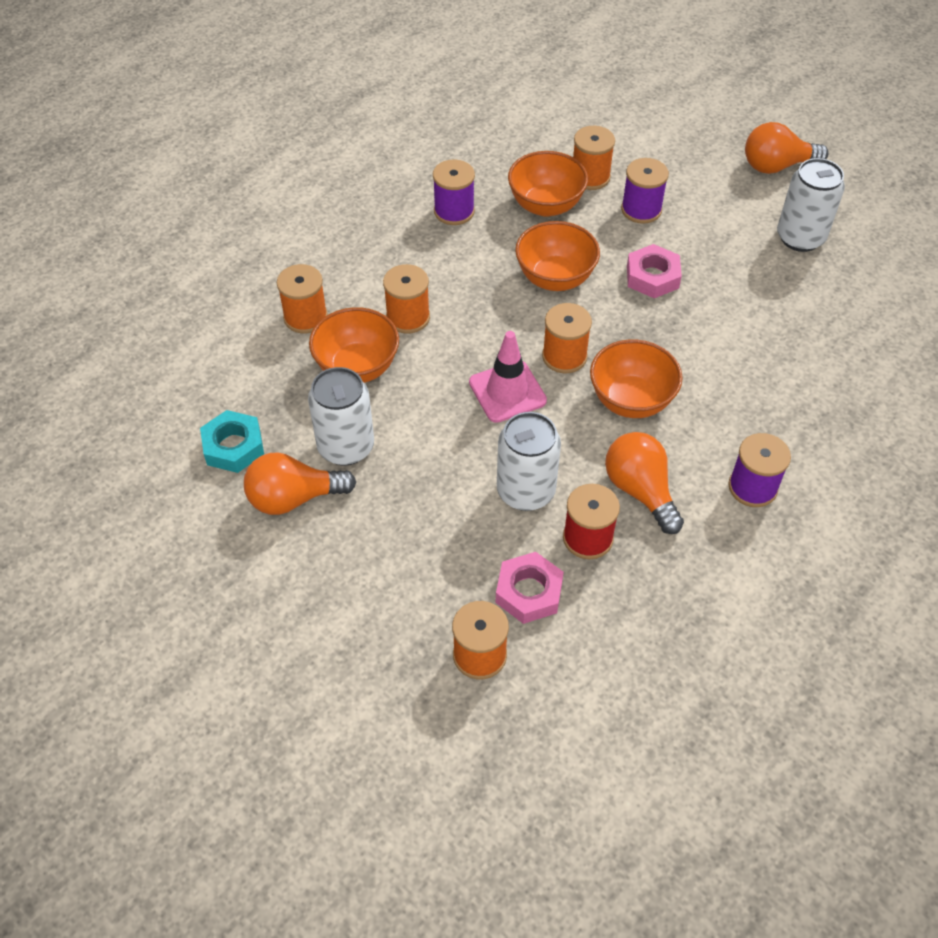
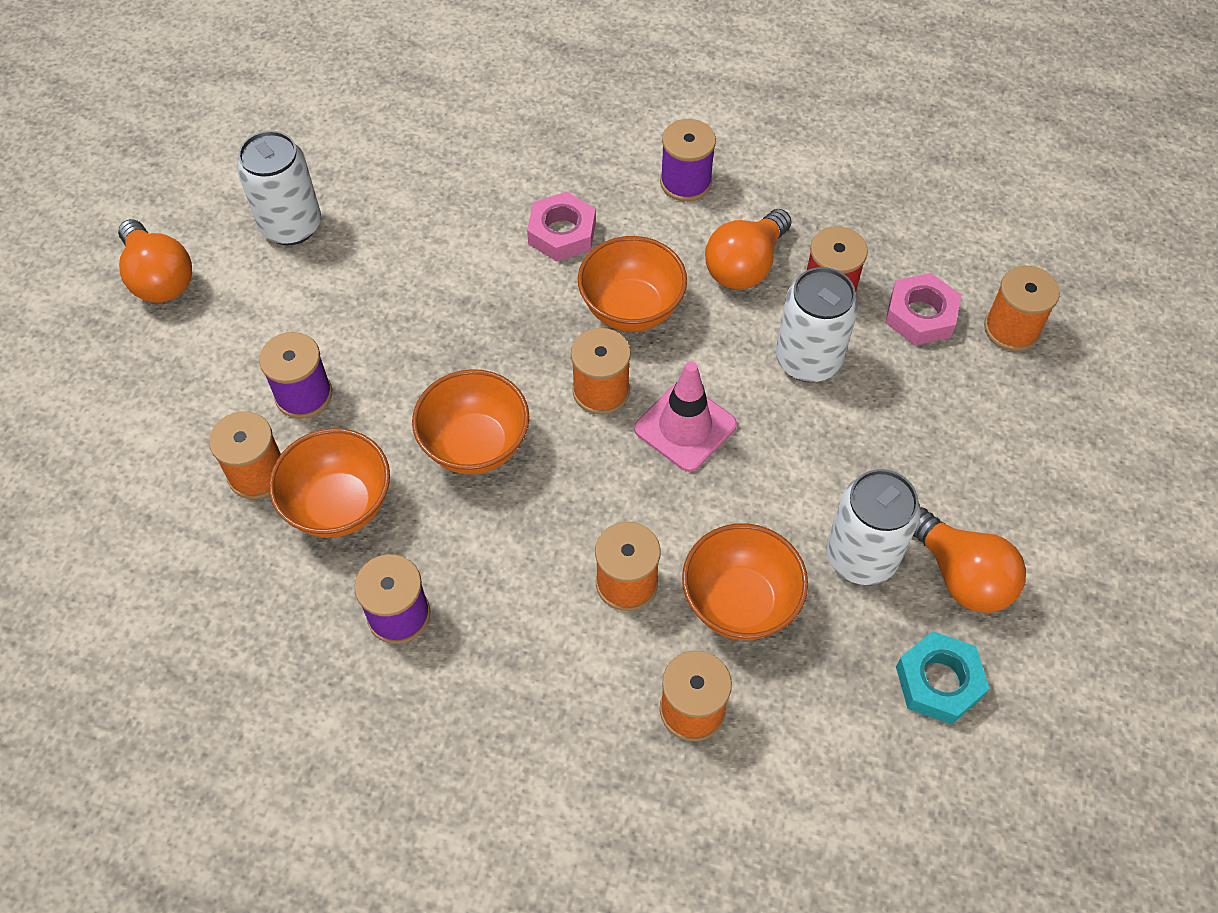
camera: 115 degrees left, 5 degrees up
(652, 277) = (425, 346): pink nut -> pink nut (562, 233)

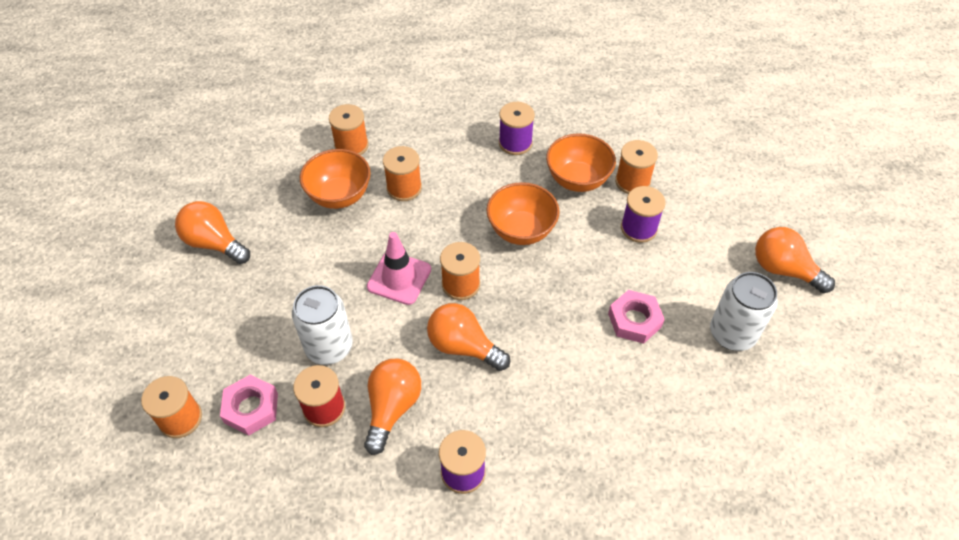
camera: 160 degrees right, 5 degrees down
(562, 233) = (539, 391): pink nut -> pink nut (634, 320)
(631, 309) = (463, 346): orange bowl -> orange light bulb
(861, 556) = (274, 237): white can -> none
(939, 682) = (225, 190): turquoise nut -> none

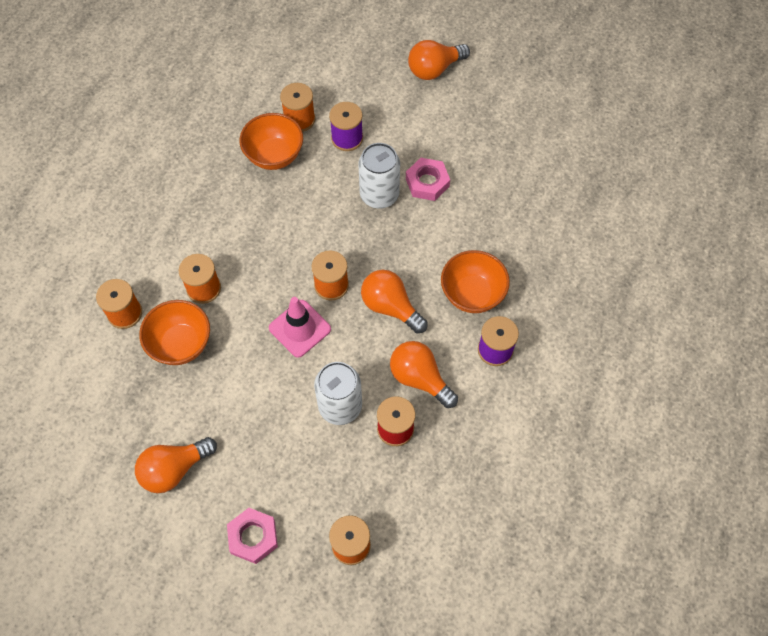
camera: 65 degrees left, 10 degrees up
(251, 408) = (368, 485): pink nut -> pink nut (253, 537)
(463, 346) = (390, 307): orange light bulb -> orange light bulb turned 75 degrees clockwise
(515, 143) = (205, 182): purple spool -> none
(521, 230) = (302, 219): orange bowl -> orange bowl (472, 294)
(732, 334) = (469, 129): white can -> white can (379, 195)

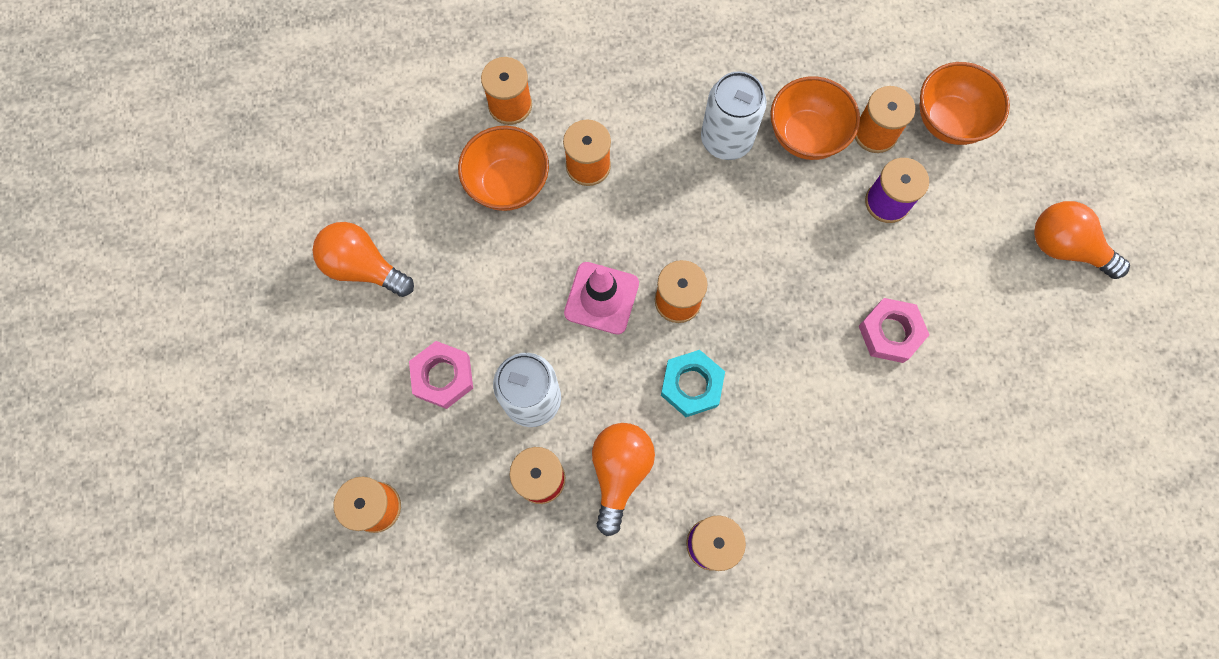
camera: 60 degrees right, 10 degrees up
(253, 537) = (332, 395): pink nut -> pink nut (443, 376)
(379, 195) = (834, 285): white can -> white can (726, 139)
(390, 307) = (691, 385): orange light bulb -> turquoise nut
(472, 294) = (769, 474): orange bowl -> orange bowl (949, 121)

